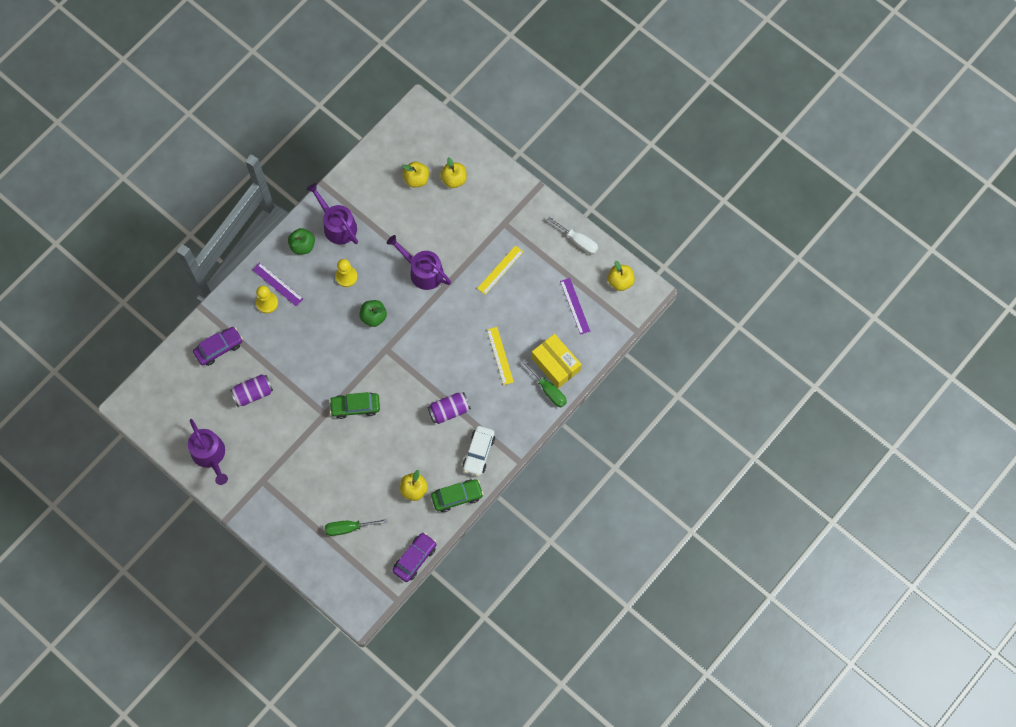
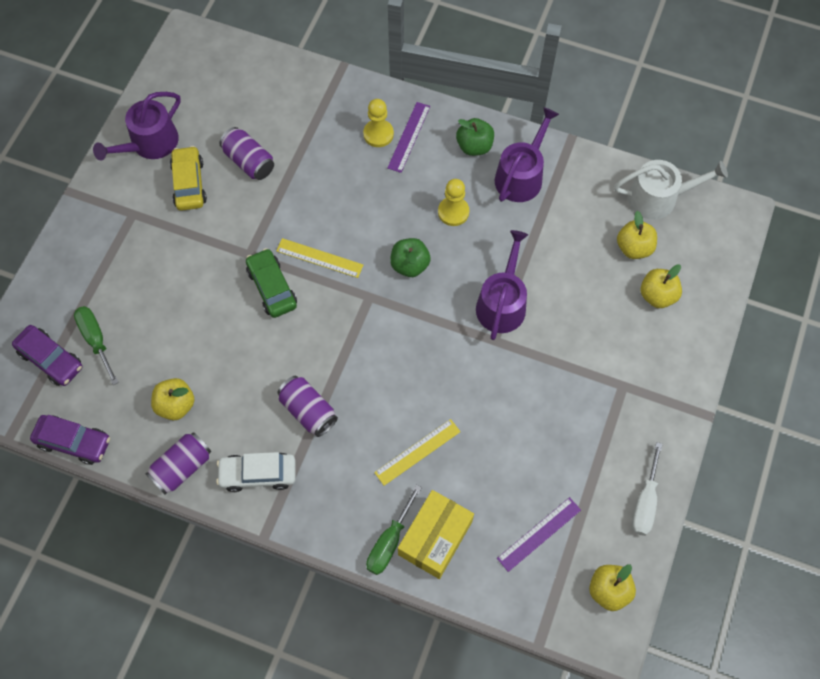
camera: 70 degrees right, 5 degrees down
(219, 348) = (296, 103): purple car -> purple car (51, 359)
(254, 437) = (189, 184): none -> yellow car
(388, 150) = (658, 198): none -> white watering can
(457, 496) = (182, 467): green car -> purple can
(500, 270) = (549, 405): yellow ruler -> yellow ruler (319, 258)

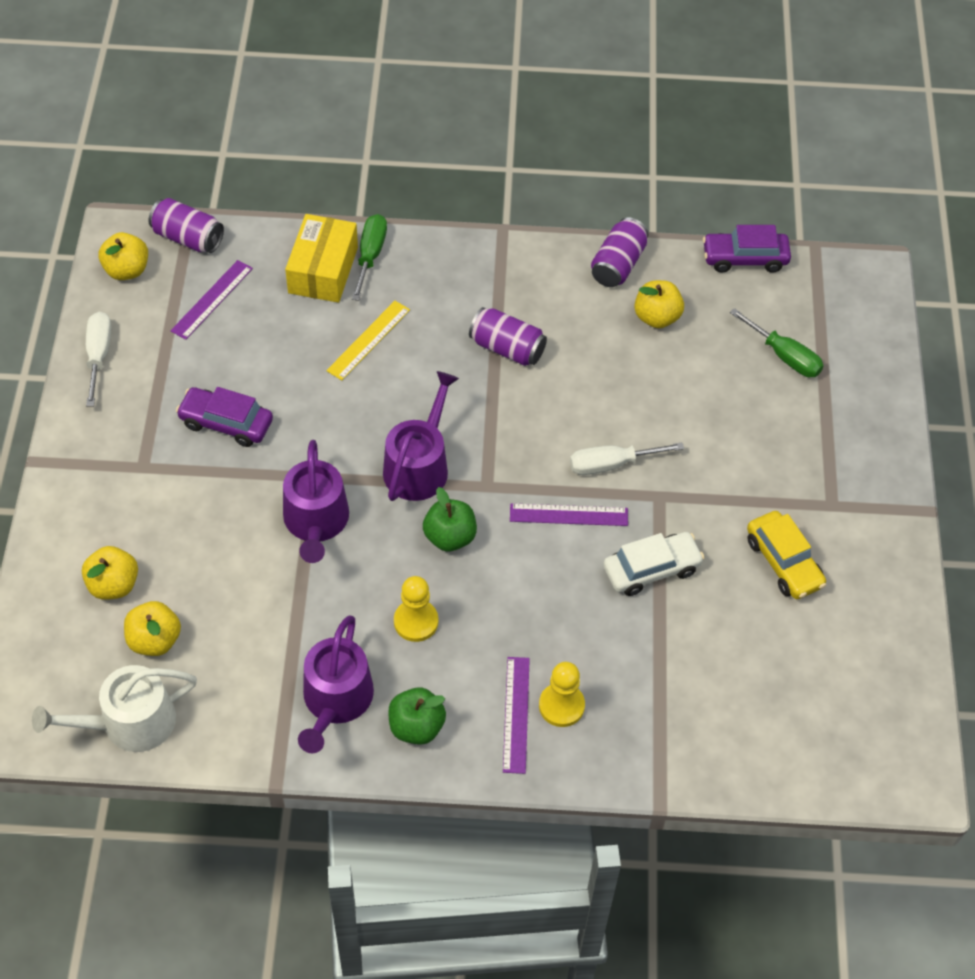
camera: 160 degrees right, 10 degrees down
(51, 359) = (821, 325): purple car -> purple car (226, 423)
(150, 143) = (867, 601): purple watering can -> purple watering can (419, 465)
(249, 162) = (721, 614): purple can -> purple can (188, 238)
(258, 474) = (534, 278): white car -> white car (651, 569)
(272, 288) = (611, 464): green car -> white screwdriver
(319, 258) = (568, 515): yellow ruler -> purple ruler

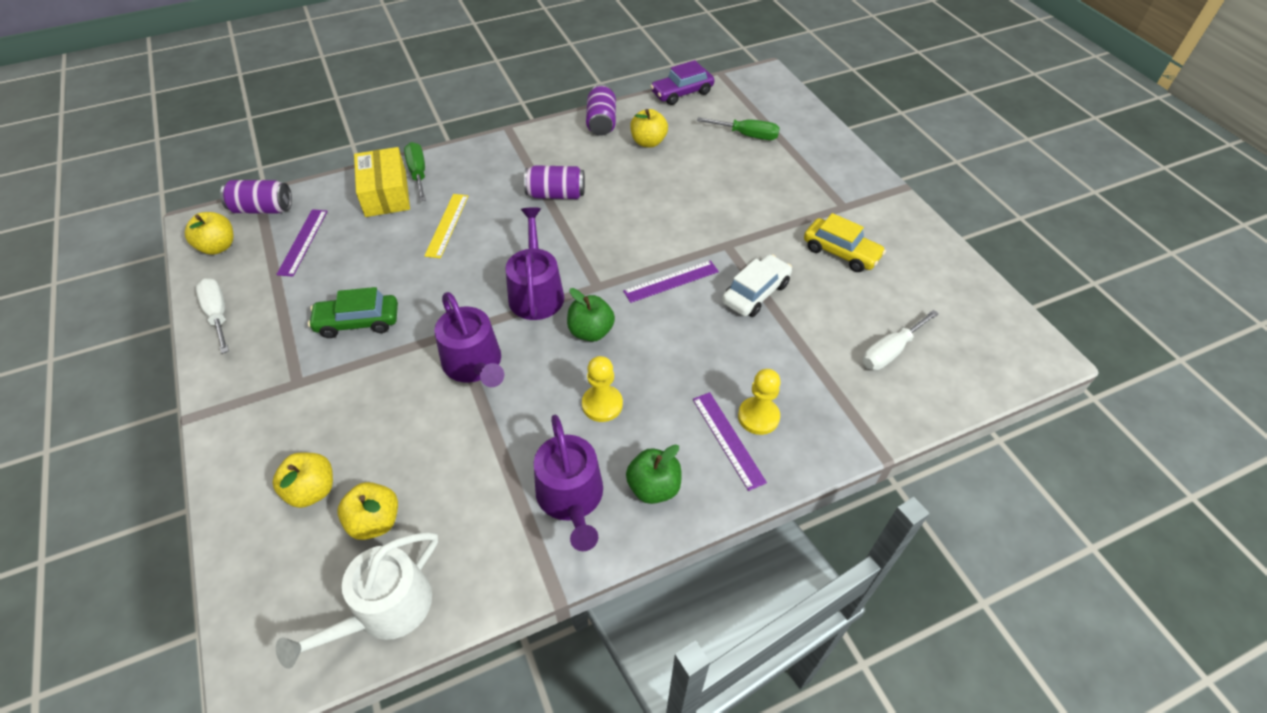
camera: 25 degrees left, 5 degrees down
(226, 423) = (358, 322): purple car -> green car
(611, 464) = (679, 238): white screwdriver -> white screwdriver (890, 351)

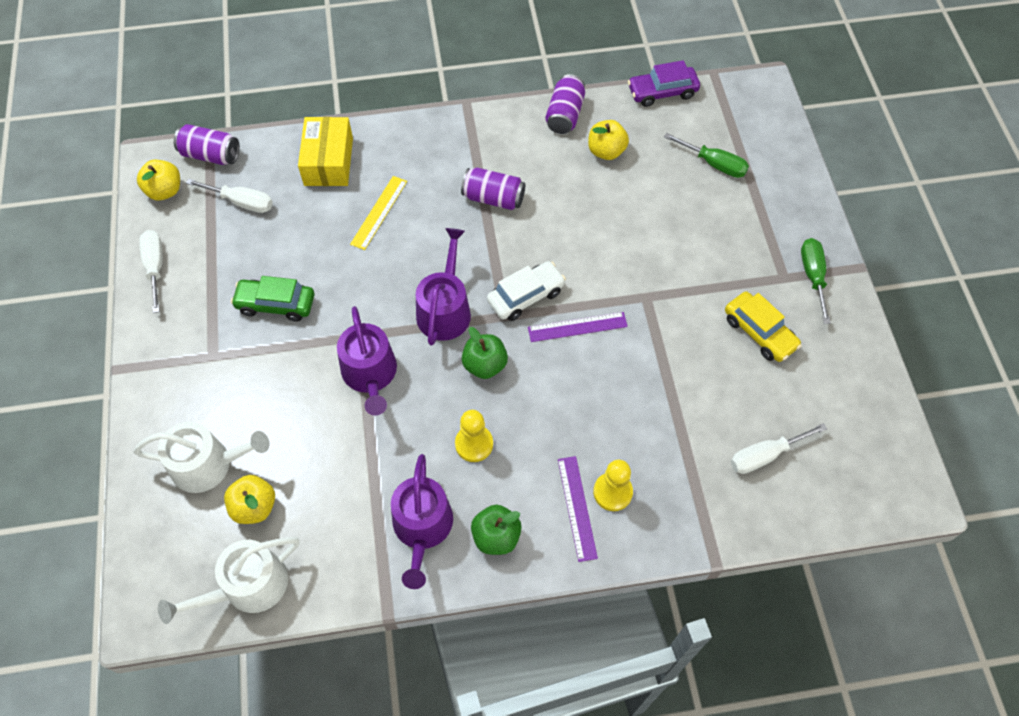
camera: 15 degrees right, 10 degrees up
(303, 242) = (241, 202): purple ruler -> white screwdriver
(312, 490) = (208, 464): yellow apple -> white watering can
(418, 173) = (364, 142): green screwdriver -> green screwdriver (813, 276)
(755, 293) = (656, 359): white car -> white car (526, 296)

